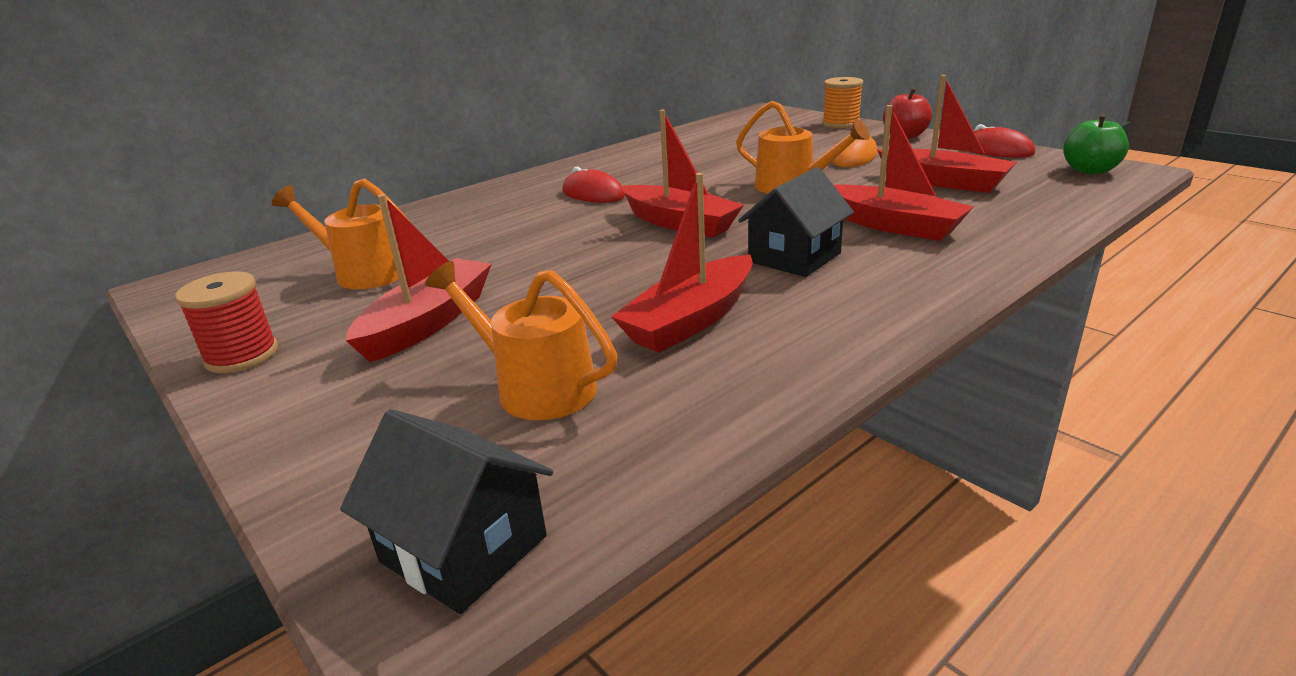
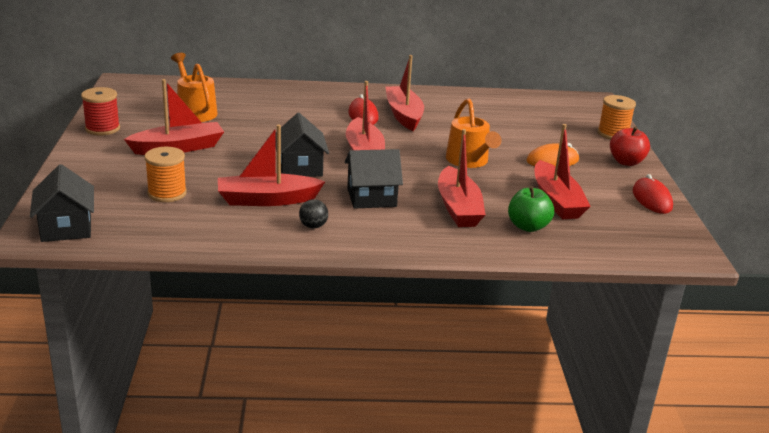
camera: 35 degrees right, 0 degrees up
(535, 387) = (167, 193): orange watering can -> orange spool
(634, 178) = (404, 115): none -> red boat
(644, 268) = (300, 167): none -> black house
(815, 318) = (313, 226): none -> black ball
(1090, 170) = (666, 239): green apple -> green apple (528, 226)

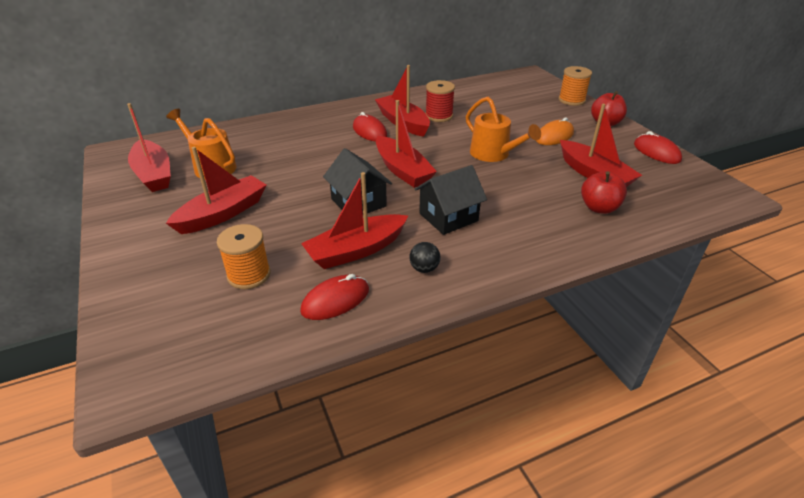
camera: 20 degrees left, 10 degrees up
(66, 228) = (162, 363): black house -> none
(102, 128) = (125, 212): red spool -> red spool (439, 116)
(221, 226) = (335, 300): none -> red mouse
(458, 208) = (529, 206): red boat -> red boat (154, 174)
(528, 226) = (599, 208): green apple -> red apple

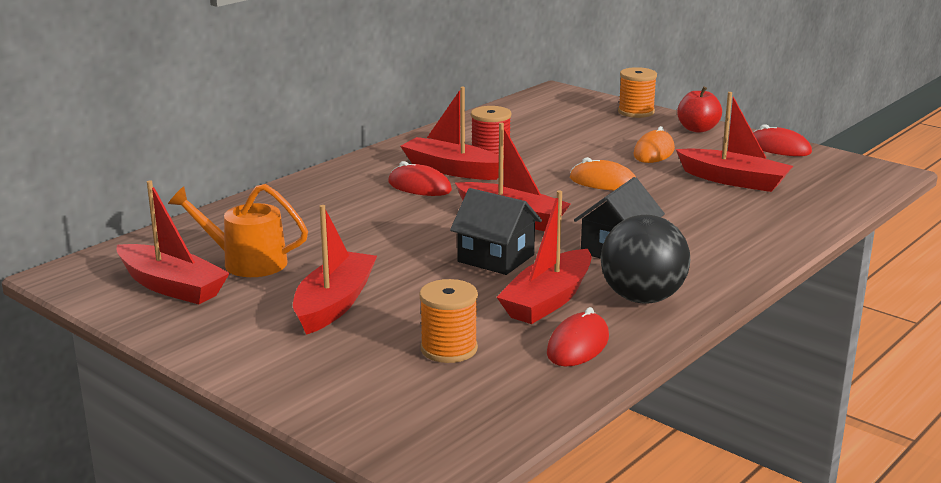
camera: 25 degrees left, 15 degrees down
(424, 268) = (642, 298): black ball -> black ball, size x2.29
(494, 154) = (603, 182): orange watering can -> orange mouse
(599, 208) = (768, 209): red apple -> none

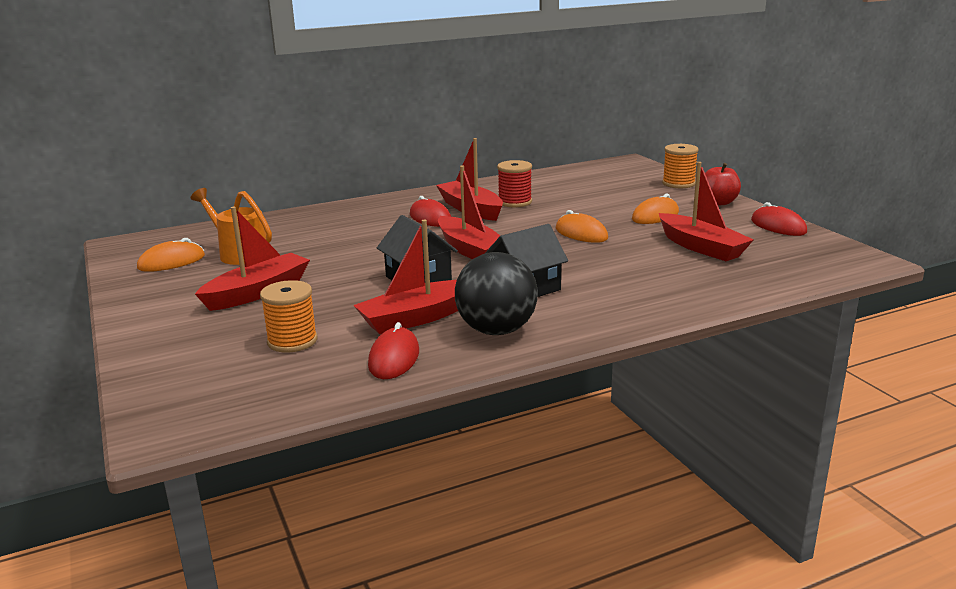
camera: 25 degrees right, 0 degrees up
(172, 286) = (171, 262): red boat -> orange mouse
(578, 345) = (394, 358): red mouse -> red mouse turned 45 degrees counterclockwise

